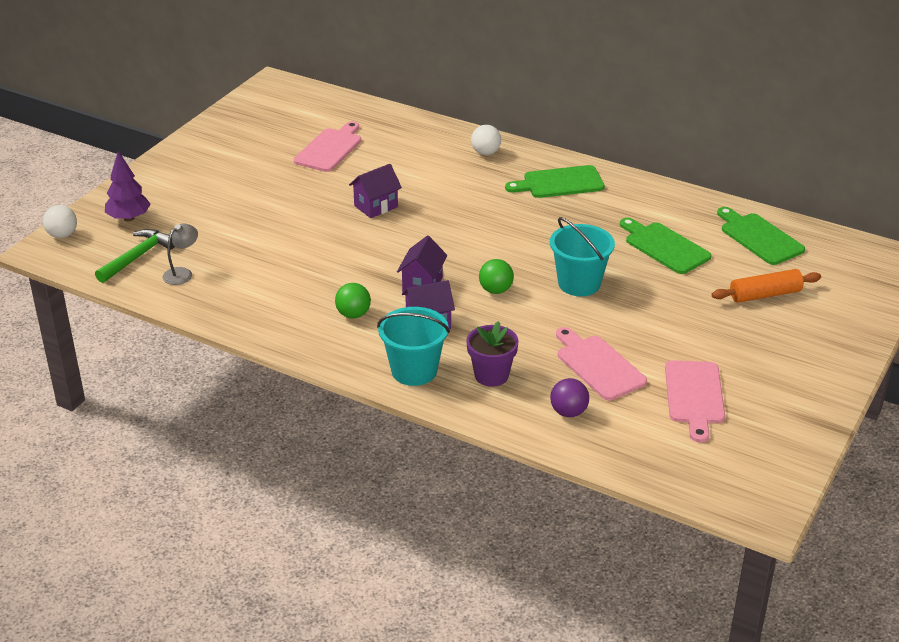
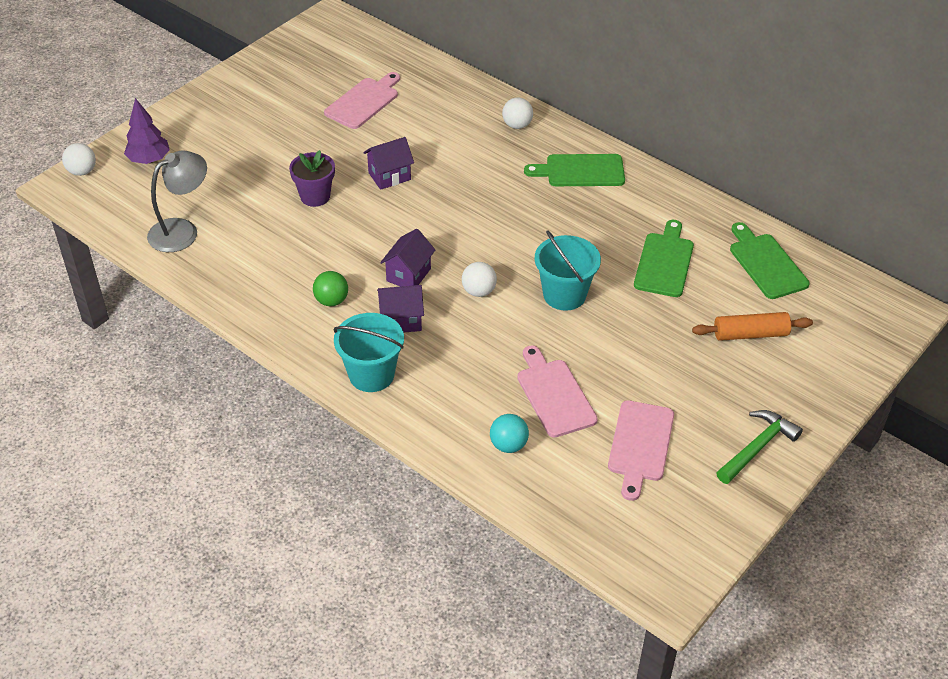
camera: 10 degrees right, 10 degrees up
(137, 257) = (145, 206): green hammer -> green hammer (757, 447)
(182, 273) = (182, 230): grey lamp -> grey lamp, size x1.71
(491, 375) = (445, 391): purple flower pot -> purple flower pot (315, 196)
(495, 290) = (479, 291): green ball -> white ball
(568, 412) = (508, 445): purple ball -> turquoise ball
(664, 247) = (664, 262): green cutting board -> green cutting board turned 45 degrees clockwise

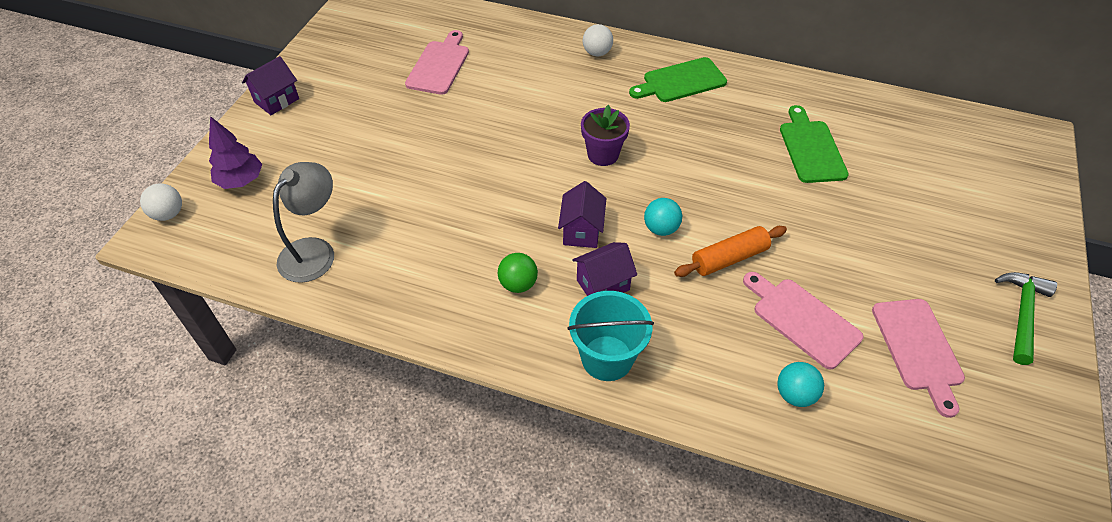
camera: 20 degrees left, 5 degrees up
(315, 196) = (440, 174): purple flower pot -> purple flower pot (603, 154)
(389, 176) = (505, 133): purple house -> purple house (276, 100)
(479, 291) = (661, 228): white ball -> turquoise ball
(564, 295) = (743, 208): turquoise bucket -> none
(750, 334) = (932, 197): orange rolling pin -> orange rolling pin (729, 258)
(766, 263) = (897, 125): green cutting board -> none

